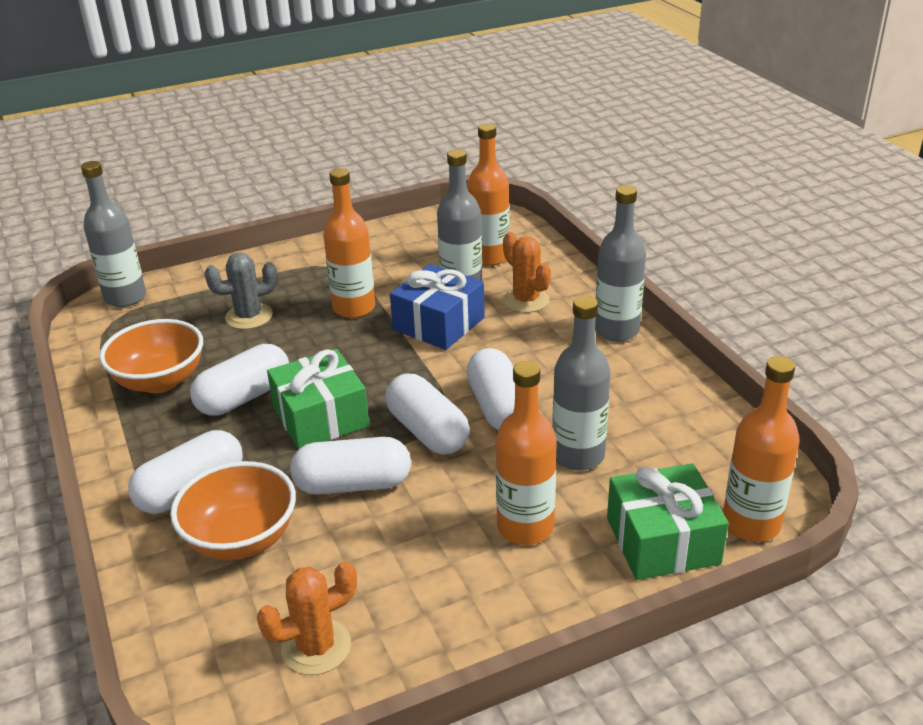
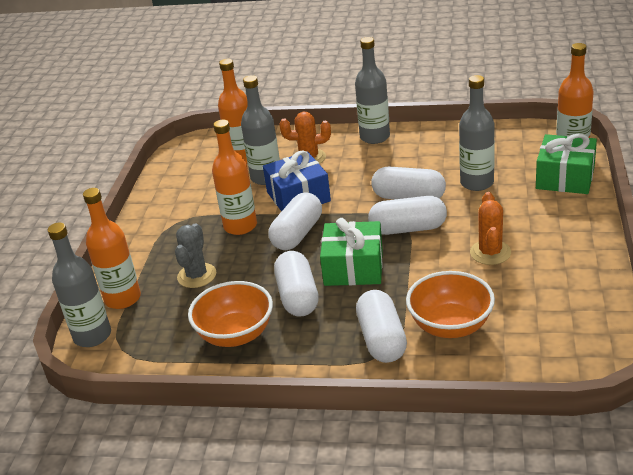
camera: 55 degrees left, 0 degrees up
(316, 647) = (567, 313): orange cactus -> orange cactus (490, 252)
(353, 484) = (434, 269): white capsule -> white capsule (297, 234)
(525, 527) = (522, 216): orange bottle -> orange bottle (123, 298)

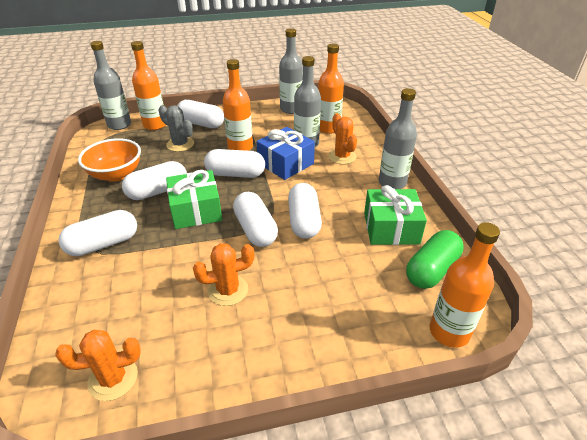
camera: 65 degrees right, 5 degrees up
(153, 255) = (201, 124): none -> white capsule
(197, 276) = (180, 144): grey cactus -> grey cactus turned 45 degrees clockwise
(450, 326) = (118, 281): orange bowl -> none
(477, 183) = (344, 261): grey bottle -> grey bottle (291, 109)
(504, 142) = (431, 270): none -> green capsule
(565, 177) = (384, 333): green gift -> green gift (391, 228)
(577, 324) = (113, 378): none -> orange cactus

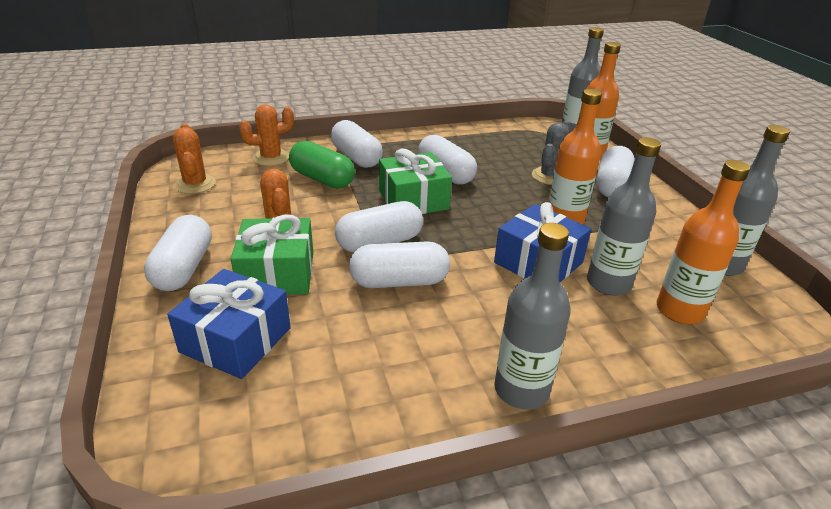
camera: 85 degrees right, 5 degrees down
(116, 174) = (471, 147): orange bowl -> none
(235, 174) = (496, 221): white capsule -> white capsule (183, 268)
(342, 156) = (585, 325): orange cactus -> orange cactus (271, 158)
(371, 301) = (236, 340): none -> blue gift
(391, 228) = (387, 375): green gift -> green gift (277, 273)
(431, 270) = (283, 416): green capsule -> green capsule (322, 179)
(449, 332) = (157, 417): orange bottle -> none

